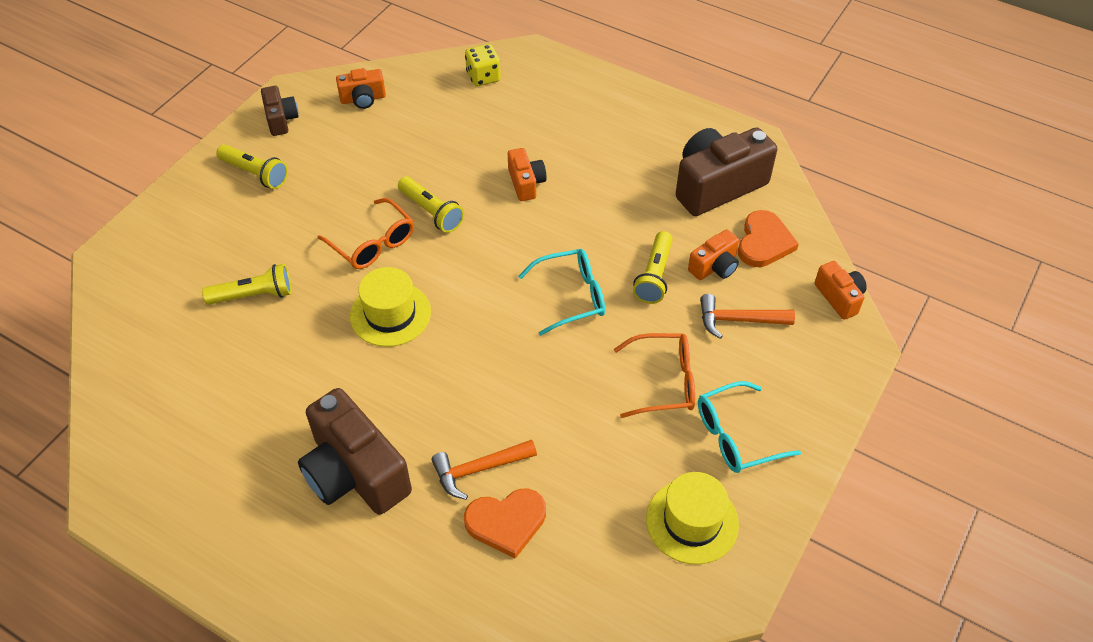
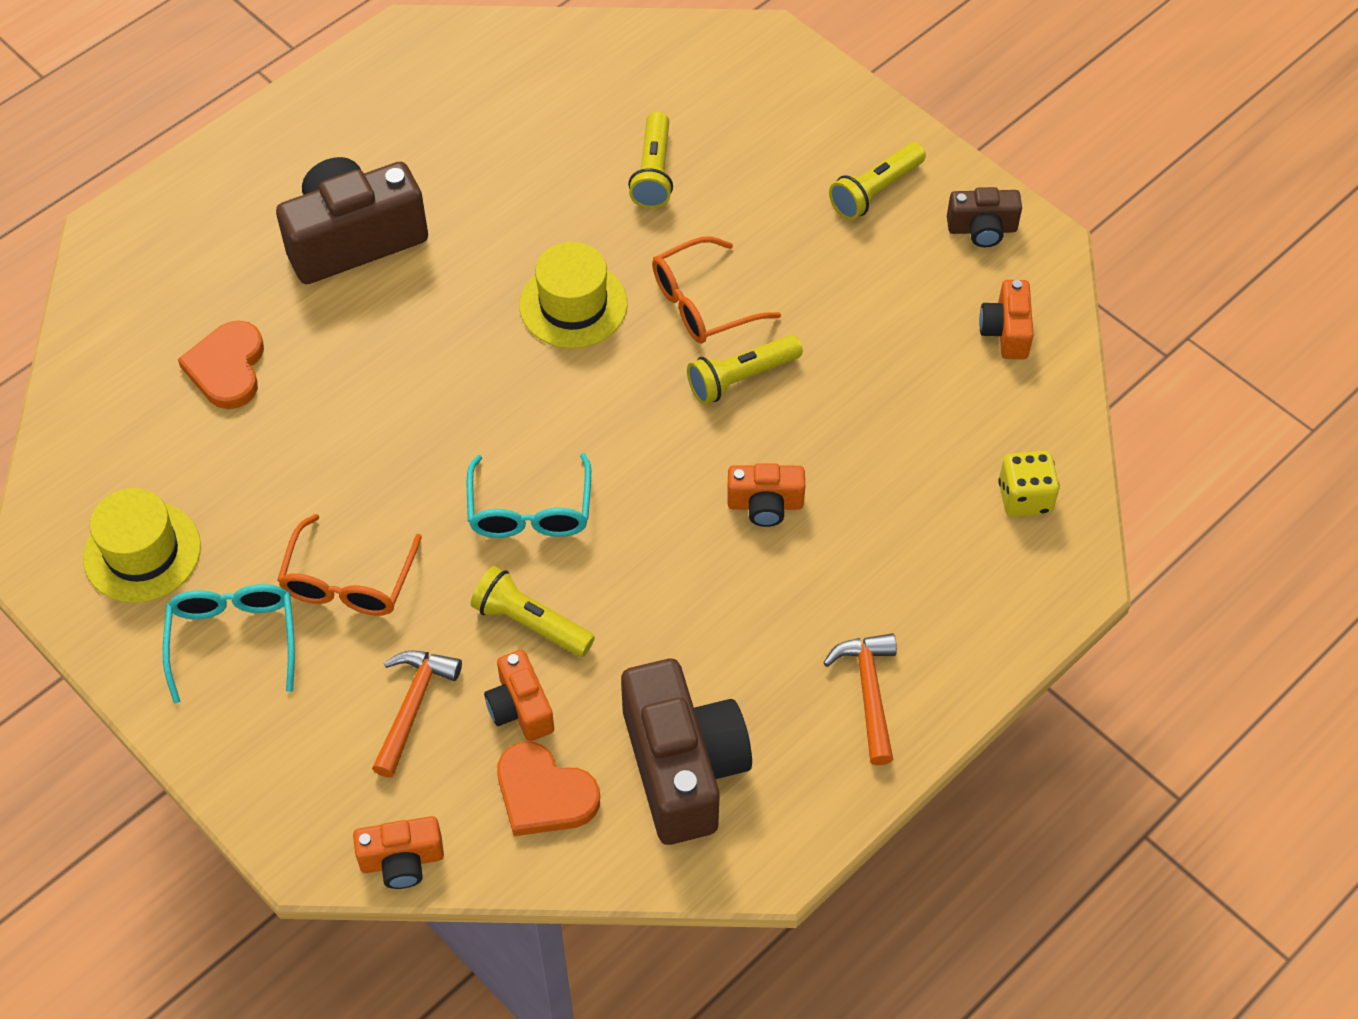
camera: 105 degrees right, 5 degrees up
(479, 469) = (307, 355): orange hammer -> orange hammer (869, 692)

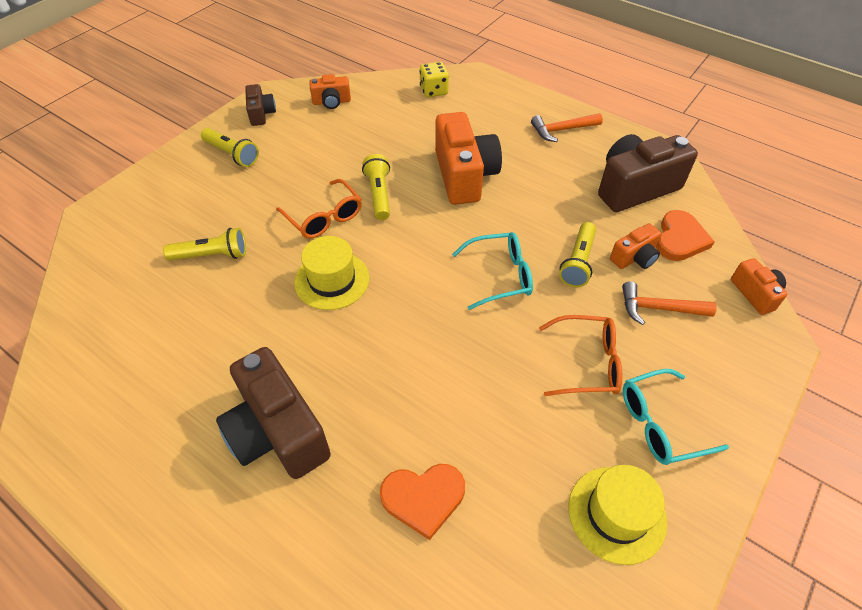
camera: 100 degrees left, 5 degrees down
(741, 378) = (379, 194): yellow flashlight -> yellow flashlight turned 150 degrees counterclockwise
(765, 504) = (464, 175): orange camera -> orange camera, size x1.96

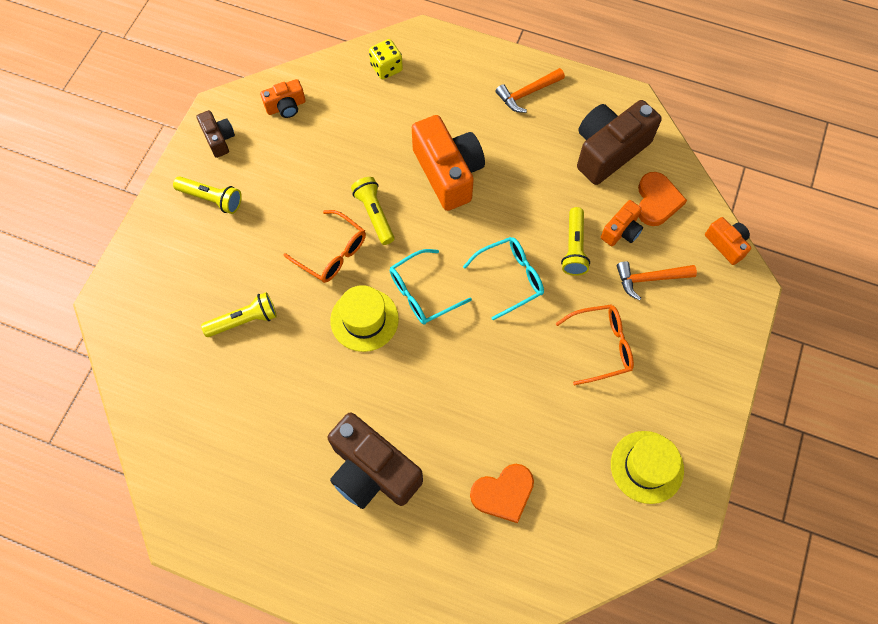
camera: 15 degrees left, 15 degrees up
(661, 424) = (667, 385): turquoise glasses -> turquoise glasses (423, 293)

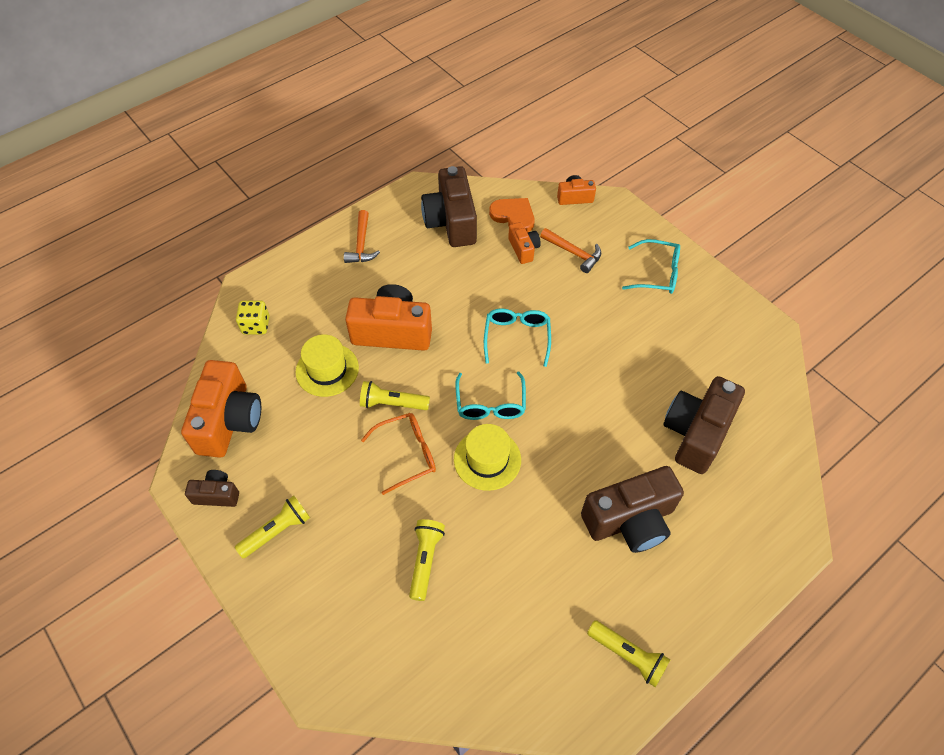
camera: 60 degrees left, 10 degrees down
(286, 106) = (229, 421): orange camera -> orange camera, size x1.96
(503, 493) = (696, 433): orange heart -> brown camera
(574, 248) = (518, 284): yellow flashlight -> yellow flashlight (628, 655)
(601, 346) = (609, 309): orange glasses -> none
(647, 467) = (719, 331): yellow hat -> yellow hat (327, 369)
(649, 279) = (573, 253): orange hammer -> orange hammer turned 75 degrees counterclockwise
(680, 371) = (657, 273): none -> turquoise glasses

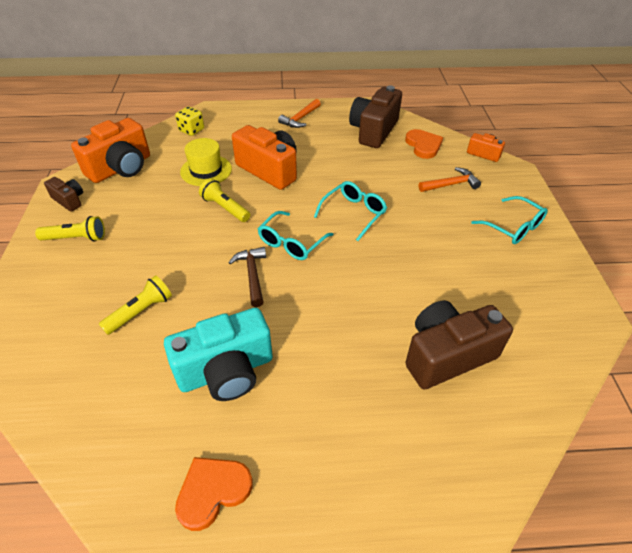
camera: 35 degrees right, 10 degrees down
(406, 454) = (201, 241): orange glasses -> none
(487, 459) = (252, 275): yellow hat -> brown hammer
(523, 249) = (412, 166): orange camera -> none
(550, 560) = (226, 371): none -> turquoise camera
(573, 253) = (451, 184): orange hammer -> orange hammer turned 90 degrees counterclockwise
(628, 655) = (213, 491): yellow flashlight -> orange heart
(630, 520) = (322, 384): brown camera -> none

